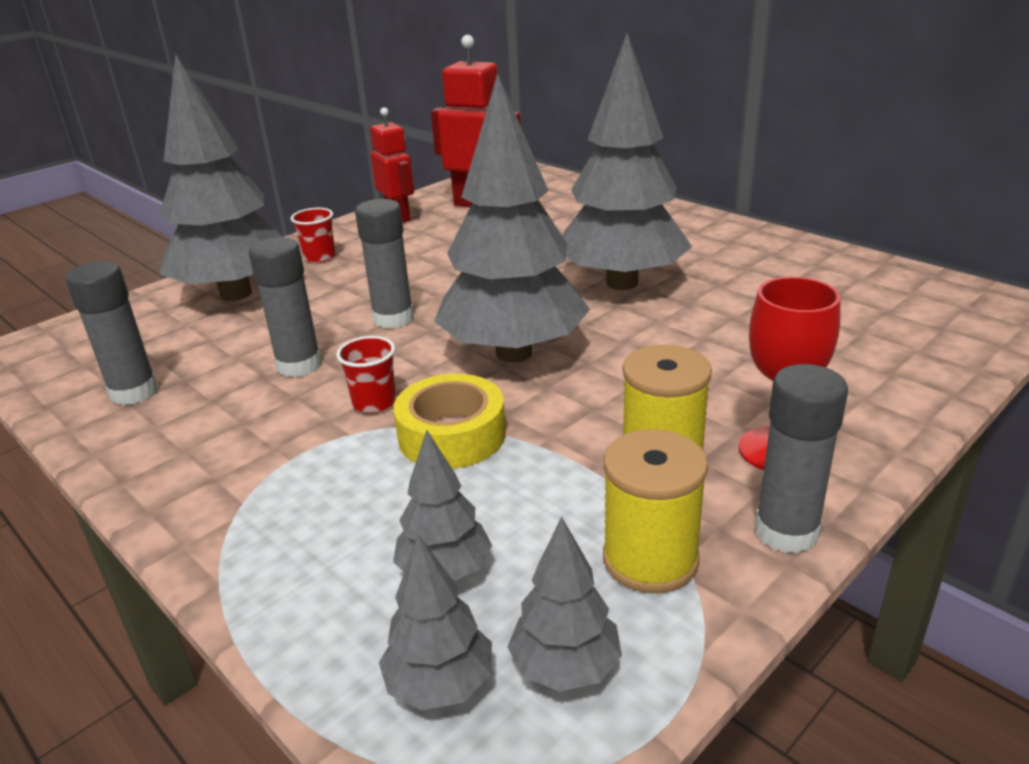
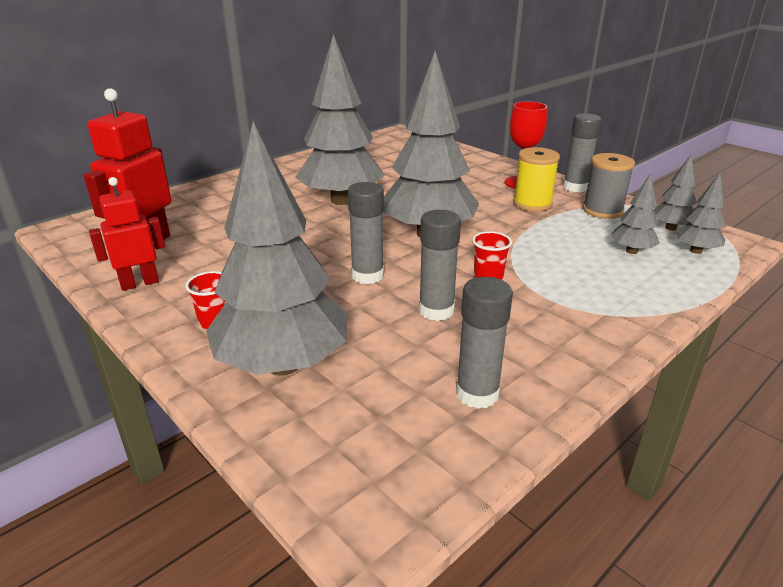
camera: 90 degrees left, 0 degrees up
(452, 435) = (521, 251): yellow tape -> none
(650, 559) = (602, 210): yellow spool -> grey spool

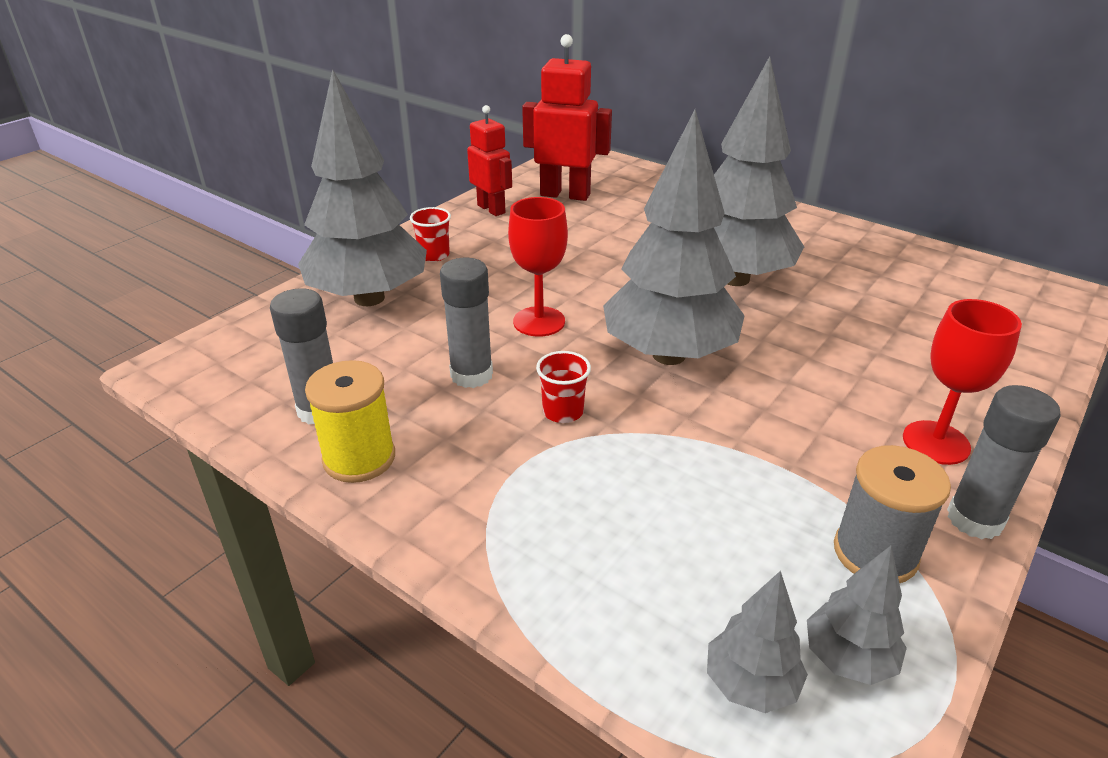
camera: 80 degrees right, 5 degrees up
(367, 275) = (539, 321): grey glue stick -> red goblet
(532, 203) = (844, 456): yellow spool -> yellow spool (359, 458)
(631, 251) = (706, 577): grey tree -> none

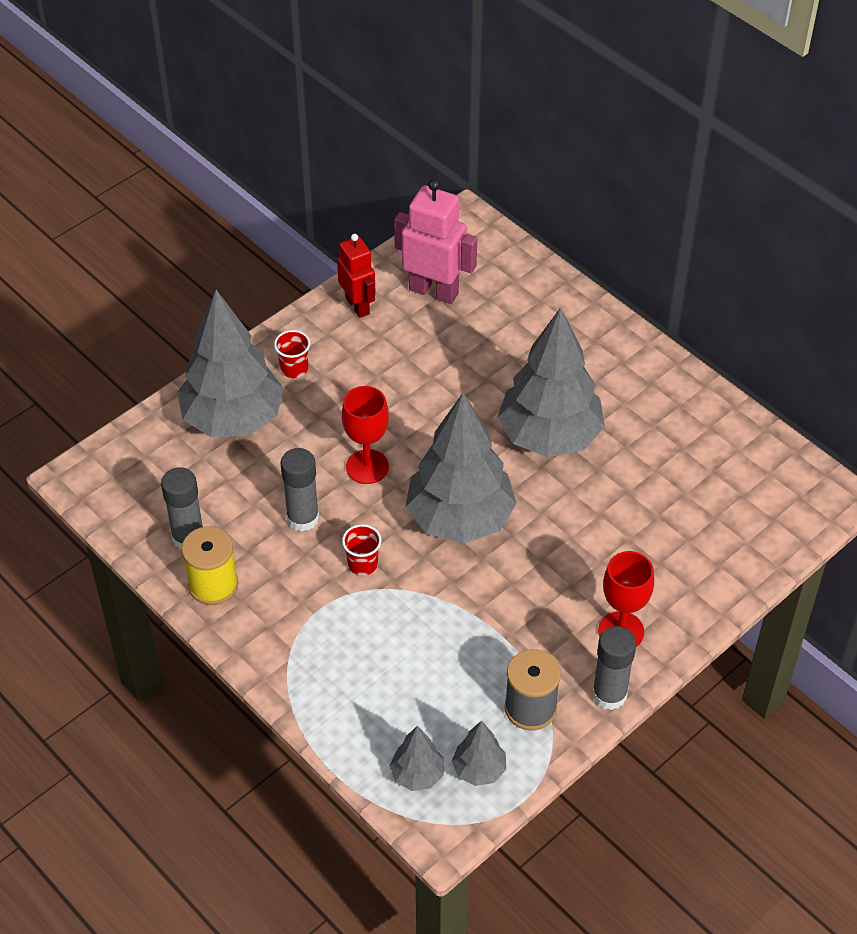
camera: 10 degrees right, 15 degrees up
(565, 194) = (434, 291): red robot -> pink robot

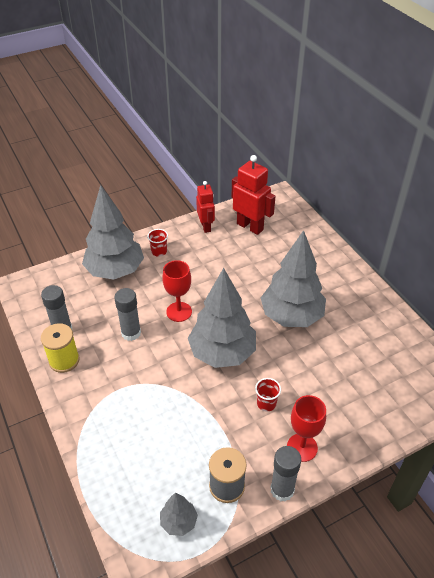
camera: 15 degrees right, 5 degrees down
(363, 564) = (155, 367): red cup -> red cup (266, 403)
(417, 775) = (137, 515): grey tree -> none
(434, 291) = (250, 226): pink robot -> red robot

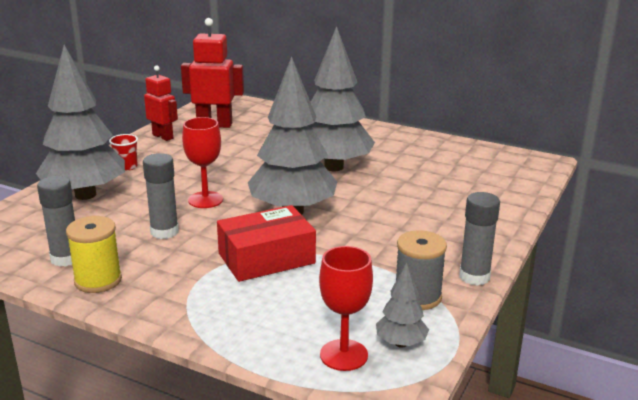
camera: 35 degrees left, 20 degrees down
(168, 392) = (266, 258): none -> red box
(266, 403) = (383, 228): red cup -> none
(302, 447) = (455, 243): red goblet -> red goblet (344, 355)

